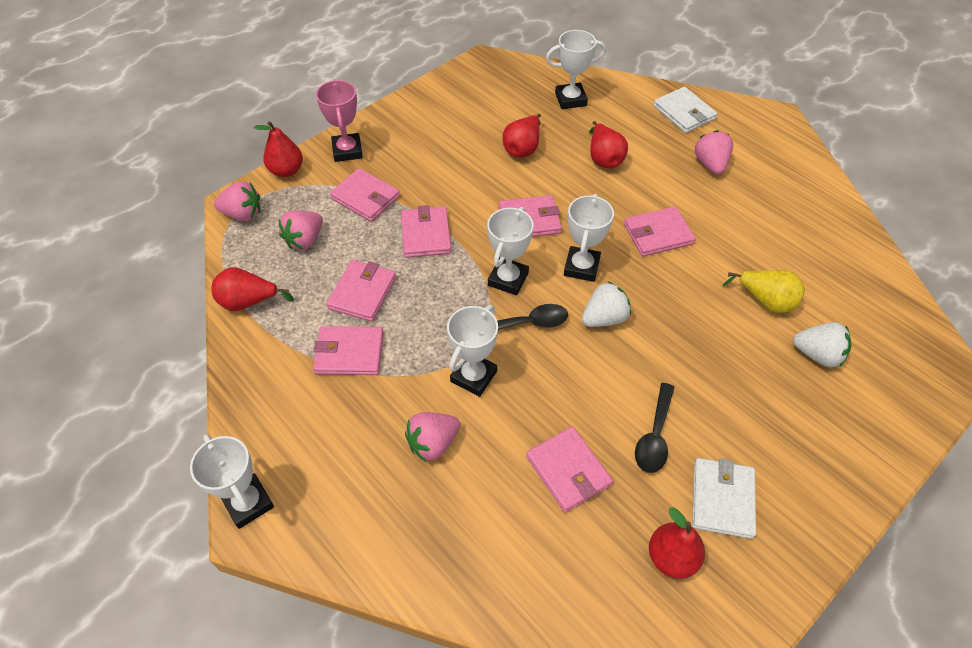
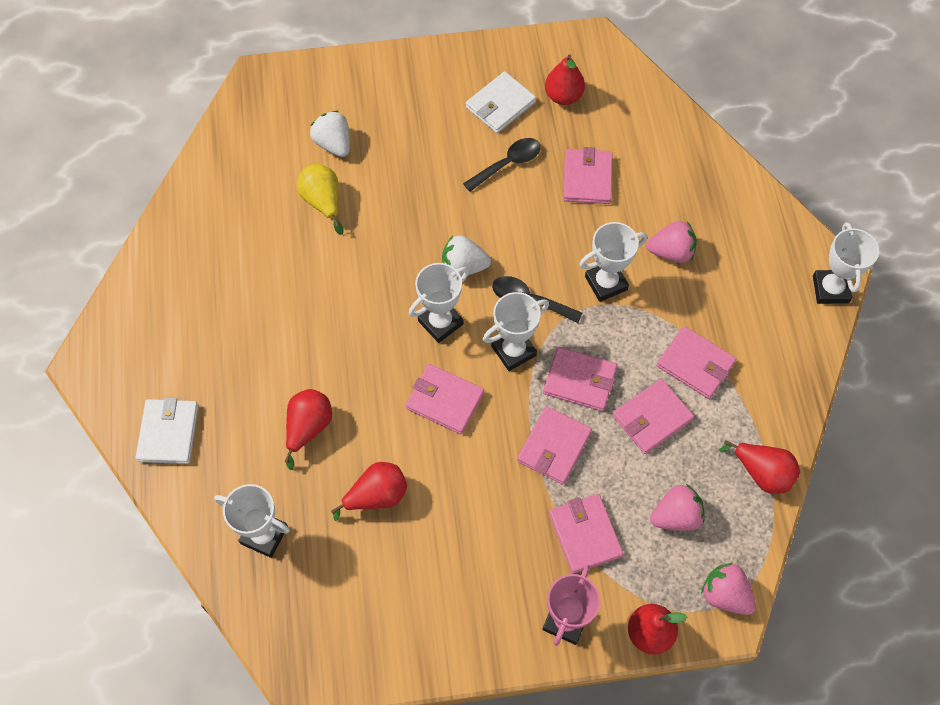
camera: 145 degrees left, 10 degrees up
(658, 234) = (344, 312): pink wallet -> pink wallet (579, 380)
(710, 164) = (217, 353): pink strawberry -> none

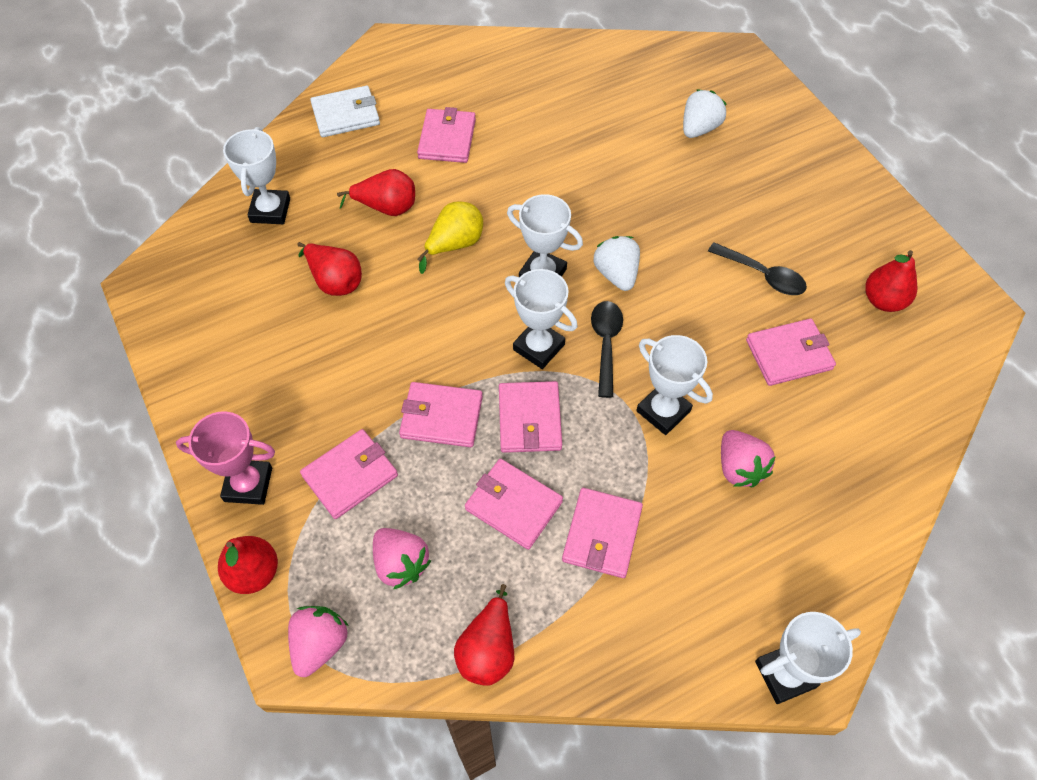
camera: 70 degrees right, 5 degrees down
(323, 202) = (630, 141): yellow pear -> yellow pear (455, 244)
(445, 400) = (456, 304): pink wallet -> pink wallet (447, 139)
(500, 105) = (833, 247): white wallet -> none

